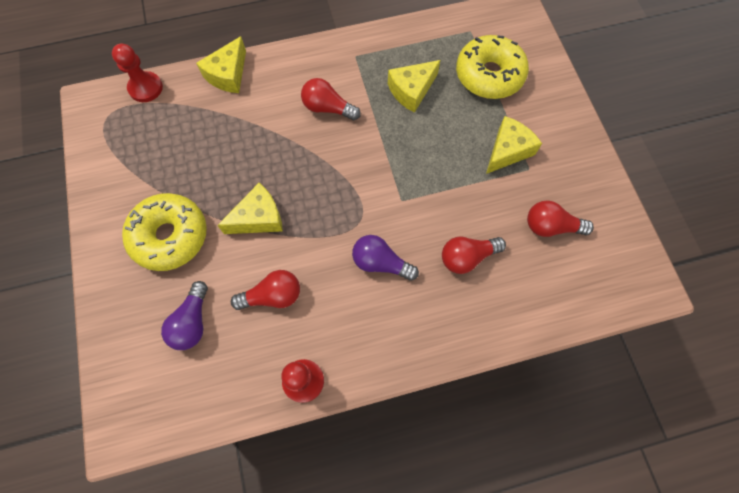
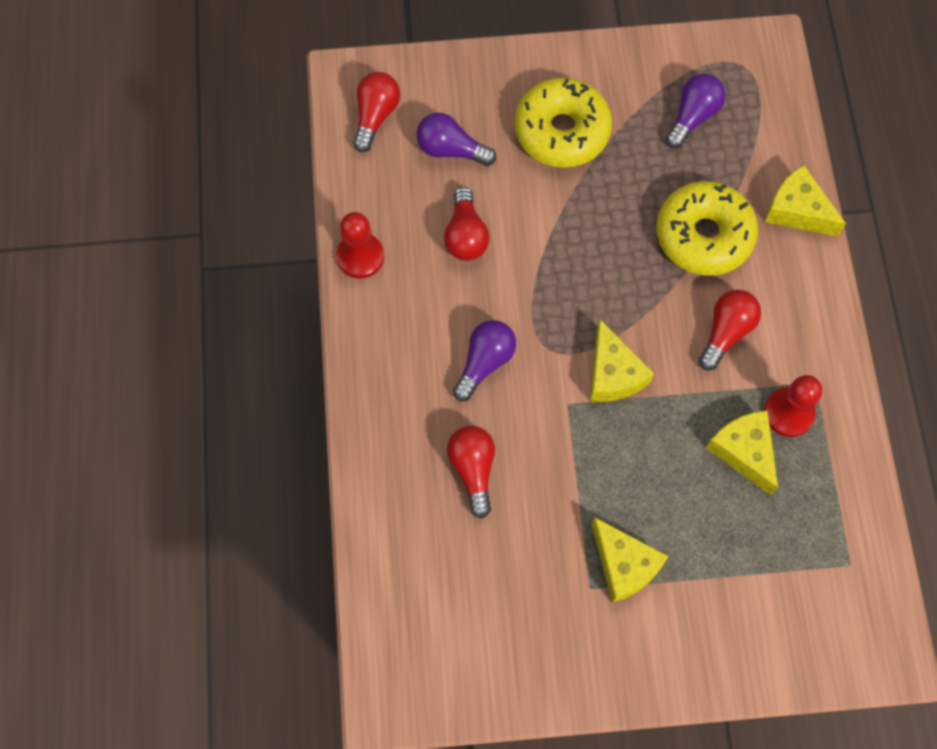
camera: 100 degrees right, 0 degrees up
(145, 88) = (784, 110): red pawn -> red pawn (788, 413)
(153, 145) = (692, 117): none -> purple light bulb
(258, 218) = (570, 229): yellow cheese -> yellow cheese (613, 374)
(489, 75) = (760, 572): yellow donut -> yellow donut (704, 236)
(551, 226) = (497, 592): red light bulb -> red light bulb (375, 116)

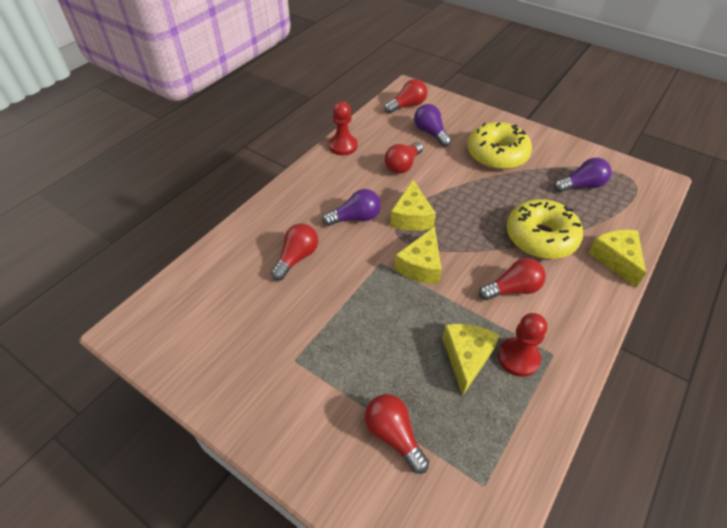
camera: 40 degrees right, 20 degrees down
(624, 565) = (327, 363): yellow cheese -> yellow cheese (411, 217)
(745, 584) = (394, 435): none -> red light bulb

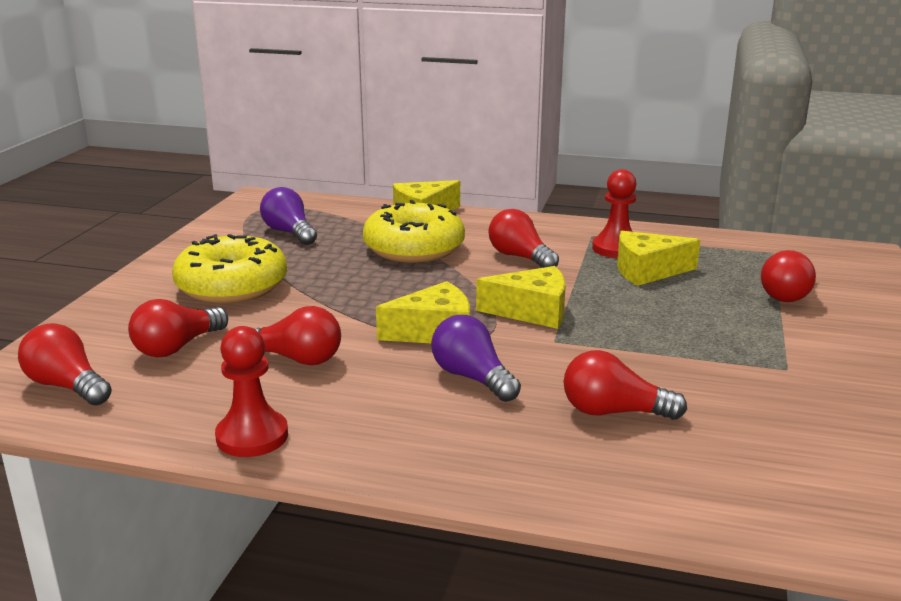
camera: 110 degrees left, 25 degrees down
(430, 133) = (177, 347): purple light bulb -> red light bulb

